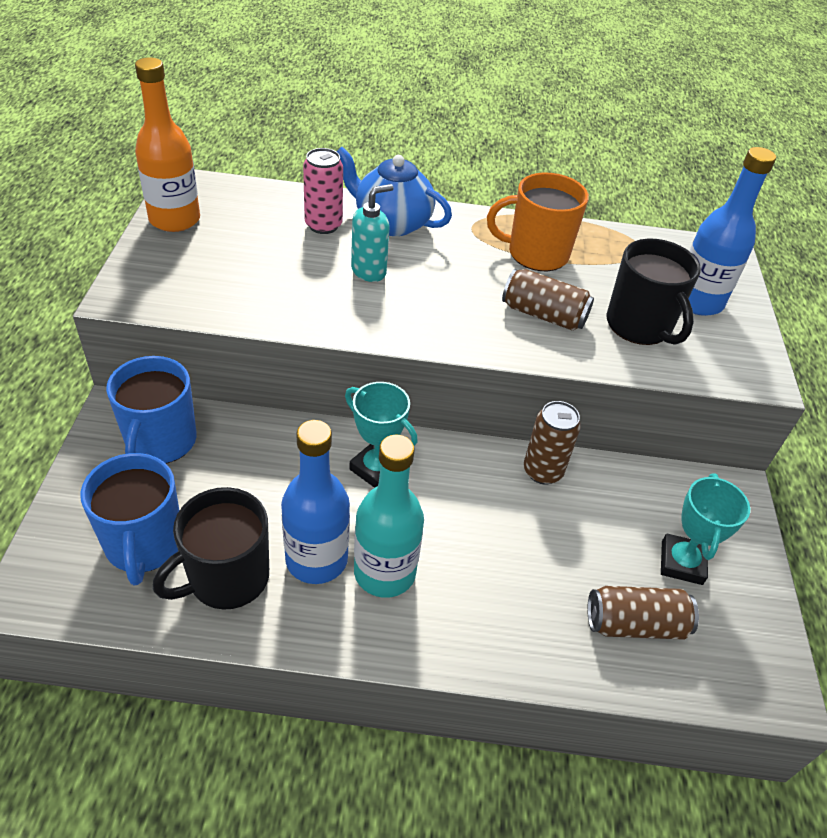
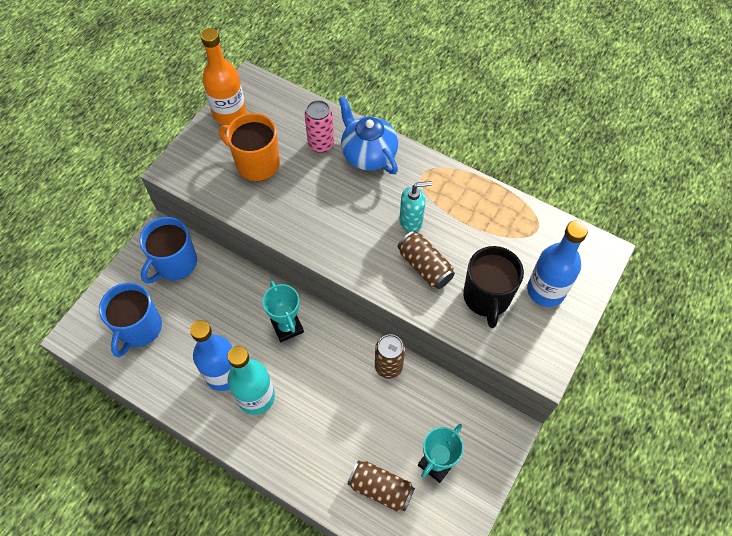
camera: 30 degrees right, 15 degrees up
(227, 578) = (171, 366): black mug -> none
(369, 271) = (329, 193): turquoise soap dispenser -> turquoise soap dispenser (411, 221)
(536, 254) = (453, 211): orange mug -> orange mug (256, 163)

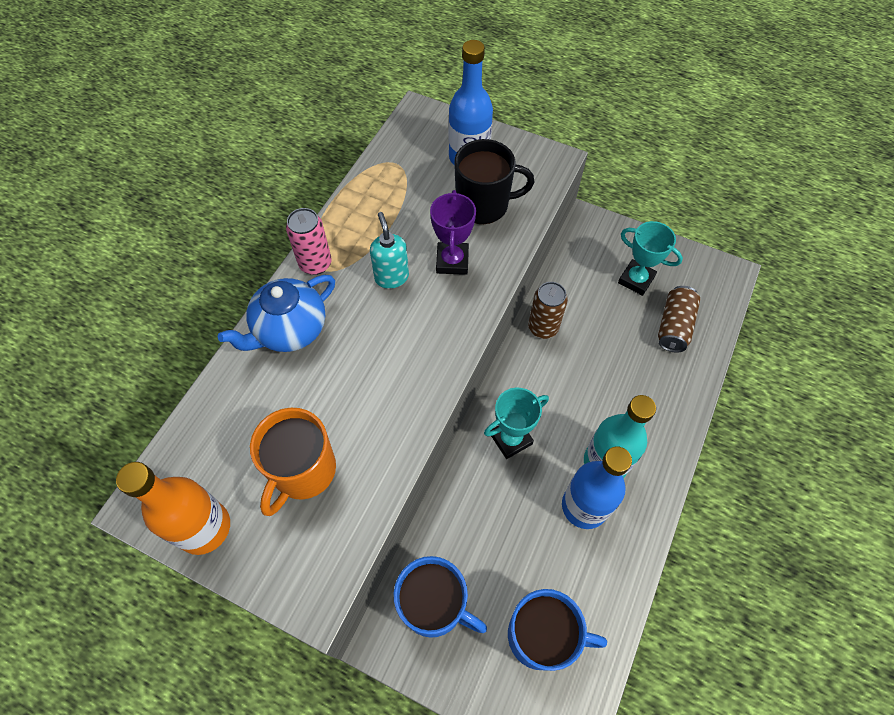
camera: 95 degrees left, 0 degrees up
(321, 144) = (270, 389): pink can -> pink can (315, 264)
(424, 266) = (452, 261): brown can -> purple trophy

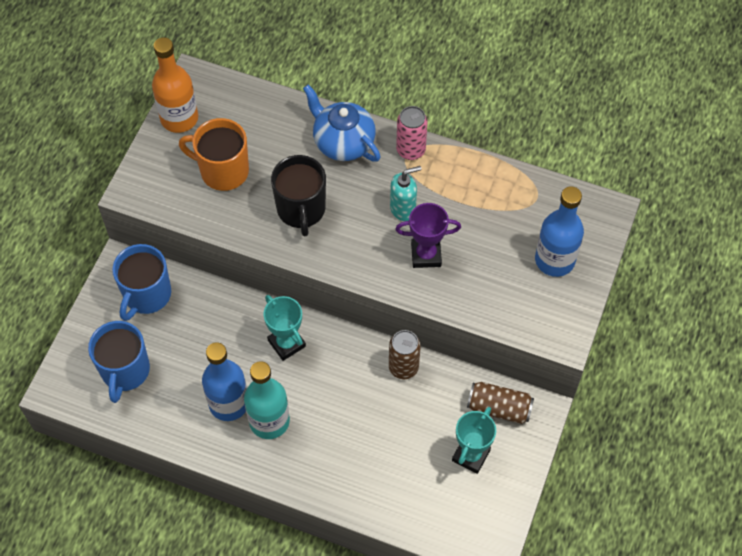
camera: 85 degrees right, 0 degrees up
(484, 205) = (495, 277): black mug -> black mug (301, 210)
(674, 326) = (418, 489): brown can -> brown can (499, 408)

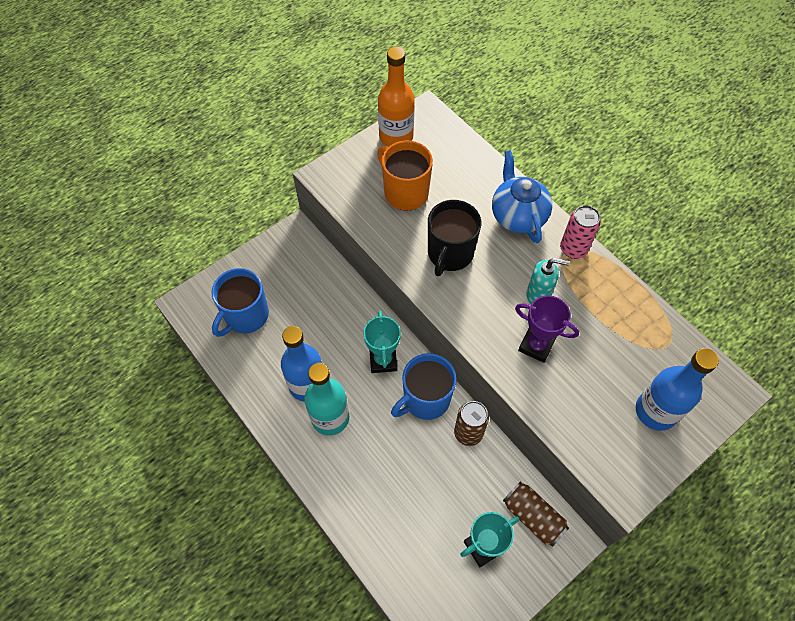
camera: 30 degrees right, 0 degrees up
(146, 295) = (299, 265): blue mug -> blue mug (425, 399)

